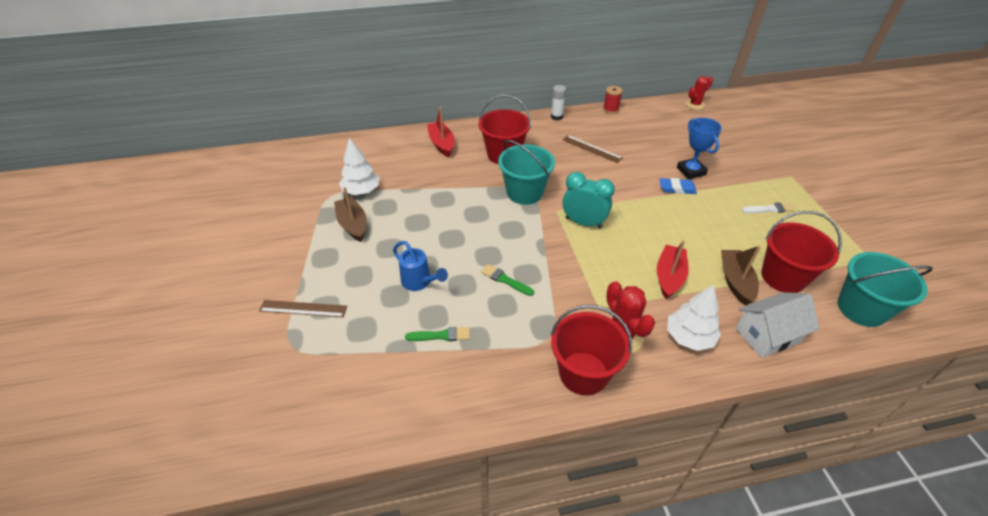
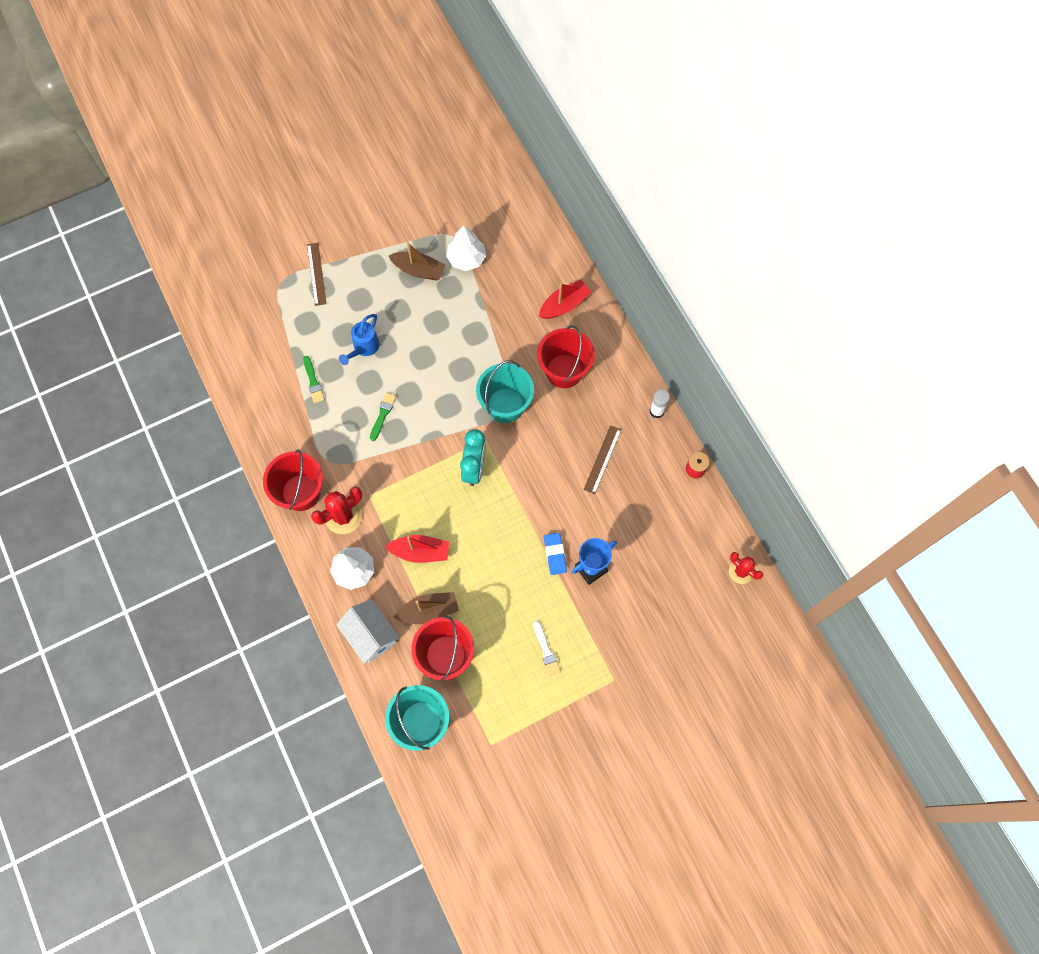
camera: 75 degrees right, 25 degrees up
(353, 224) = (419, 270): brown boat -> brown boat turned 60 degrees clockwise

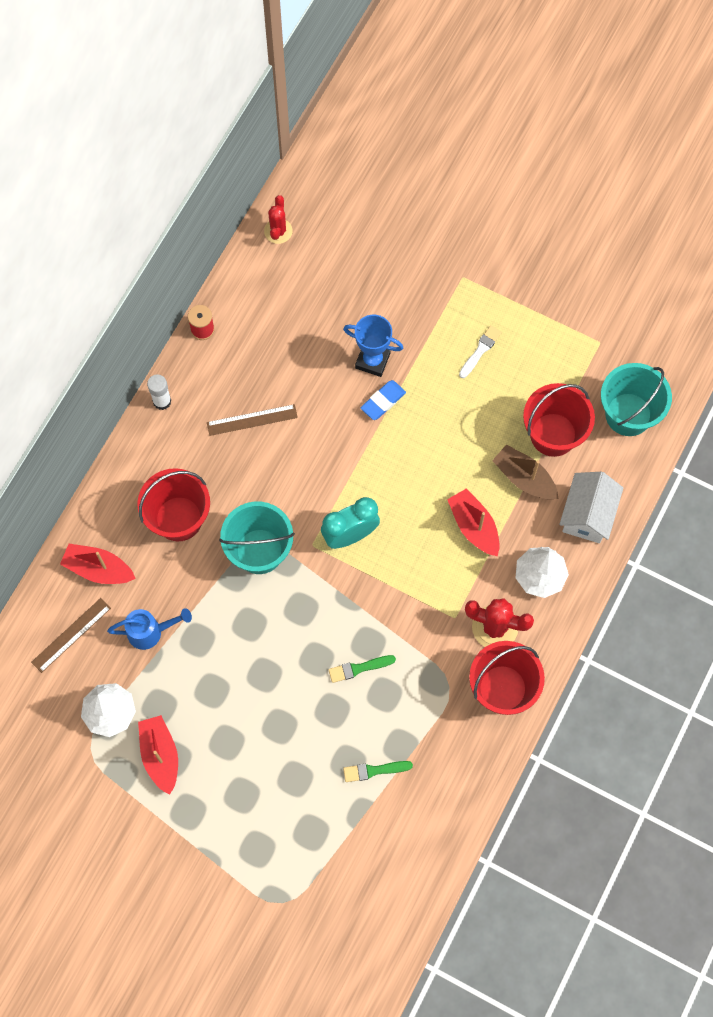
camera: 125 degrees left, 0 degrees up
(313, 381) = (374, 770): green brush -> green brush turned 135 degrees counterclockwise
(316, 274) = (243, 869): brown ruler -> brown ruler (71, 635)
(363, 348) = (297, 745): blue watering can -> blue watering can (150, 632)
(419, 270) = (160, 755): brown boat -> red boat

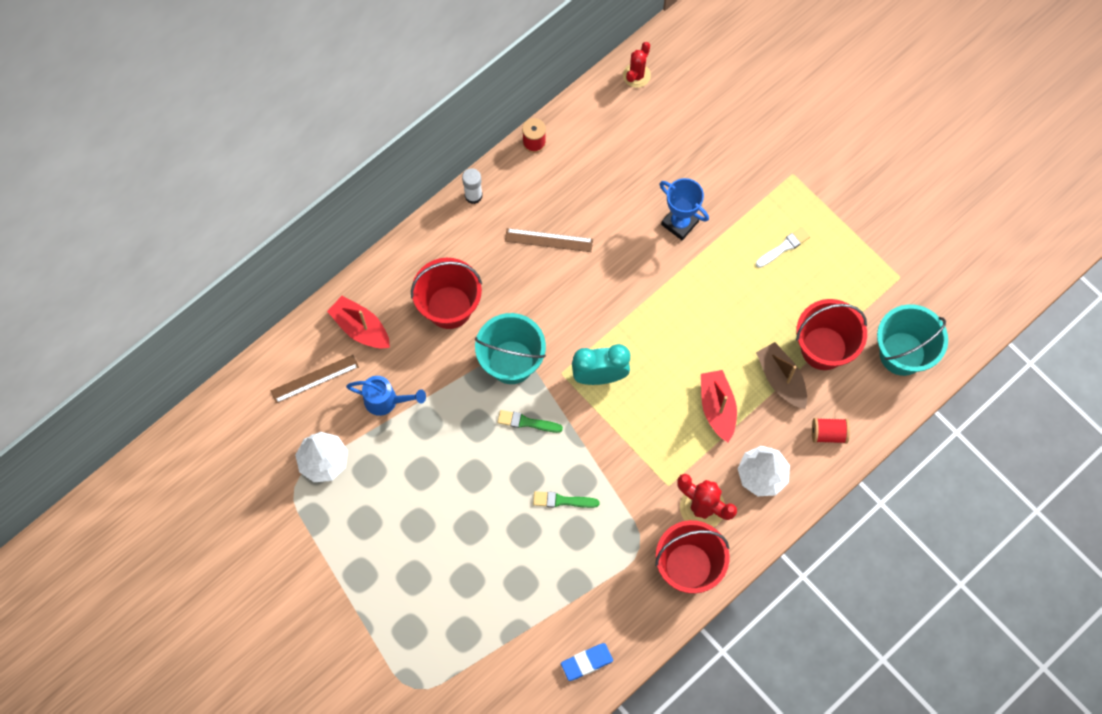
camera: 20 degrees right, 0 degrees up
(160, 755) = (354, 515): red boat -> none
(374, 770) = (542, 599): green brush -> green brush (526, 422)
(383, 401) = (675, 264): blue eraser -> blue eraser (586, 662)
(587, 514) = (828, 434): white house -> red spool

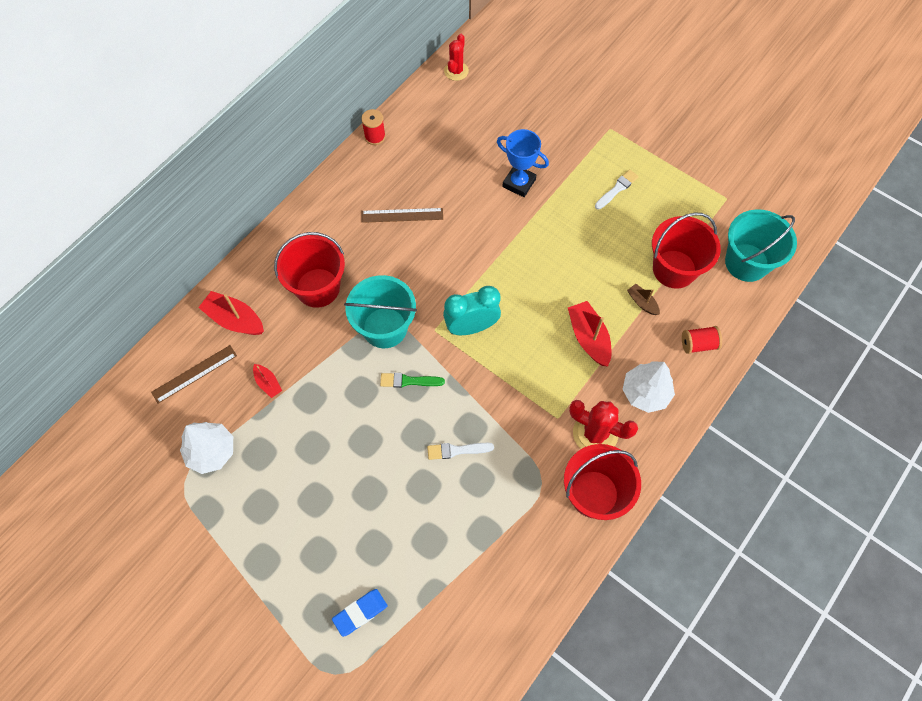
camera: 10 degrees left, 5 degrees down
(386, 401) = (268, 383): blue watering can -> red boat
(473, 196) = (326, 188): white glue stick -> none
(562, 501) = (457, 450): green brush -> white brush
(586, 662) = (511, 612): blue eraser -> blue eraser (360, 613)
(781, 379) = (642, 302): brown boat -> brown boat, size x0.56

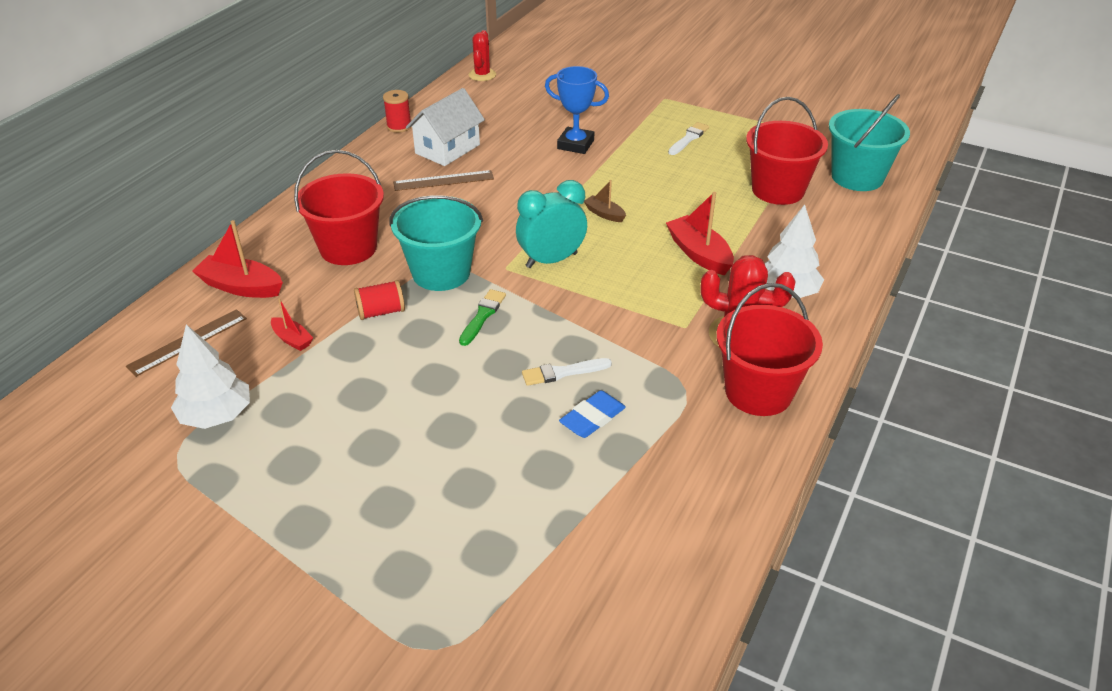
camera: 10 degrees left, 25 degrees down
(360, 613) = (463, 565): blue eraser -> blue eraser (592, 418)
(409, 381) = (482, 316): green brush -> green brush turned 120 degrees clockwise
(411, 173) = (447, 149): none -> white house
(642, 302) = (752, 219): brown boat -> brown boat (604, 214)
(698, 344) = (832, 245): red spool -> red spool (381, 312)

